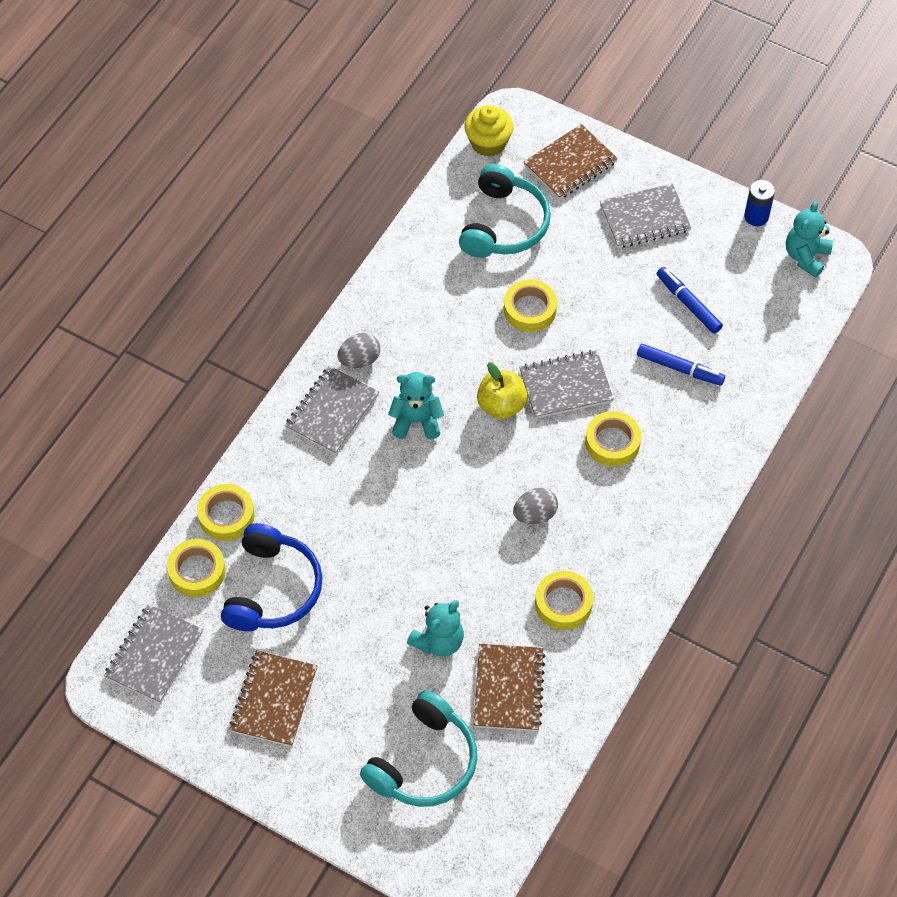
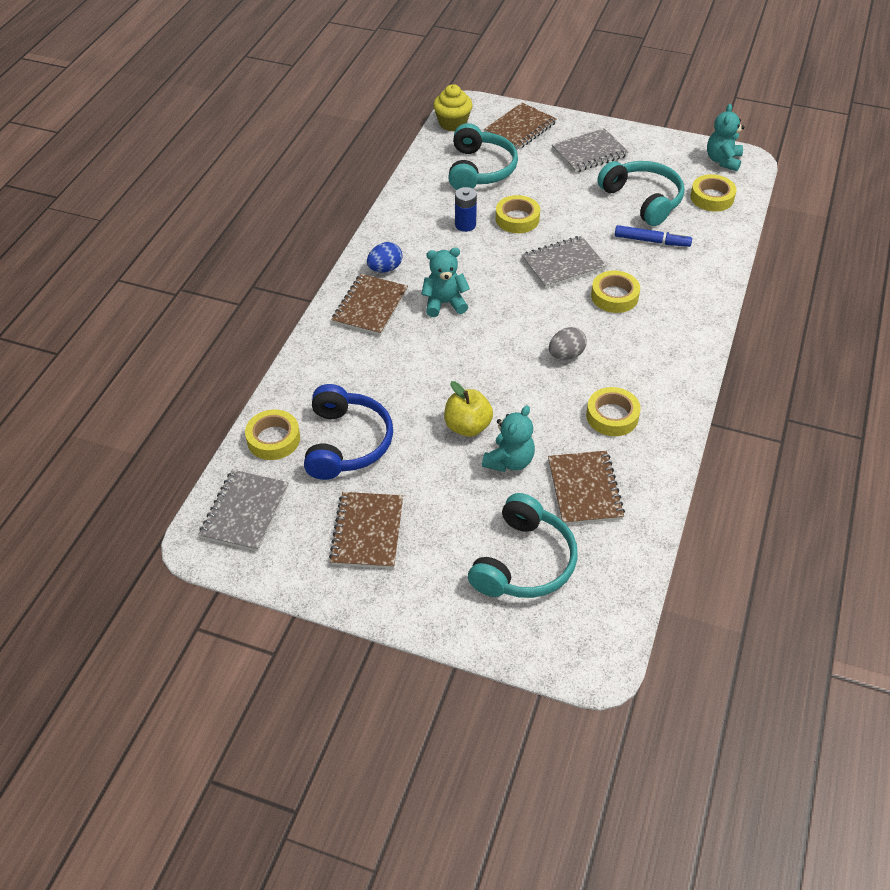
camera: 10 degrees left, 10 degrees down
(226, 516) = (292, 393): yellow tape -> yellow tape (712, 197)
(332, 411) = (370, 306): grey notebook -> brown notebook
(359, 360) = (385, 269): grey egg -> blue egg
(501, 405) = (513, 284): yellow apple -> yellow apple (467, 426)
(688, 304) = (643, 200): blue marker -> turquoise headphones
(756, 216) = (675, 142): blue battery -> blue battery (465, 225)

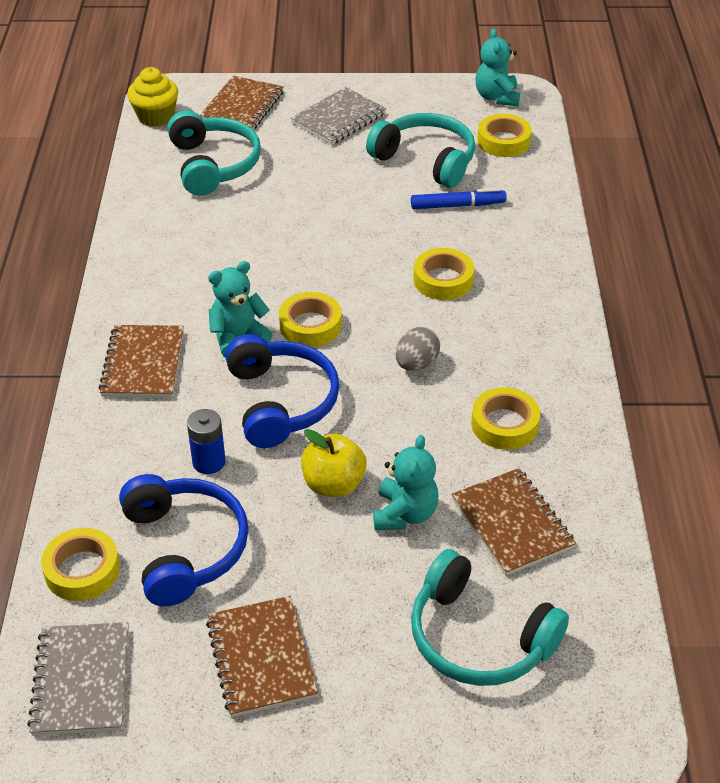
camera: 20 degrees left, 5 degrees down
(385, 269) = (143, 312): blue egg -> none
(455, 358) = (281, 402): none -> blue headphones
(465, 225) = (223, 235): blue battery -> blue battery (209, 462)
(517, 219) = (285, 214): yellow tape -> yellow tape (310, 325)
(524, 562) = (479, 637): turquoise headphones -> turquoise headphones turned 120 degrees clockwise
(563, 264) = (364, 256): grey notebook -> none

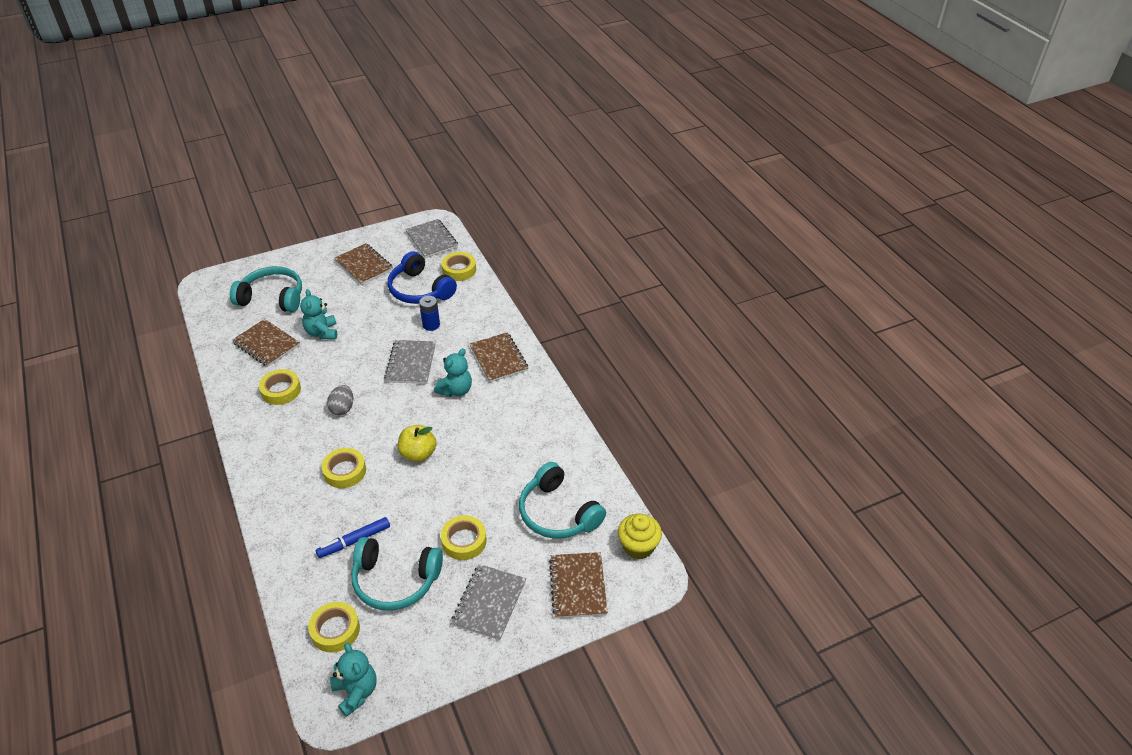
camera: 155 degrees right, 0 degrees up
(281, 402) = (411, 363): blue headphones -> grey notebook
(310, 325) = (417, 411): yellow tape -> yellow tape (464, 541)
(333, 484) = (363, 334): yellow apple -> yellow apple (418, 454)

